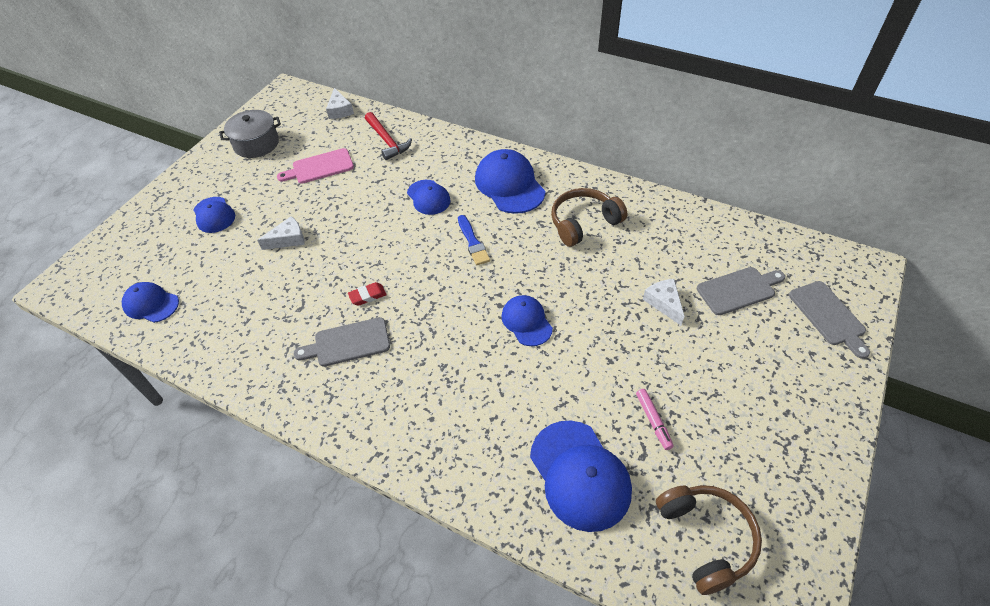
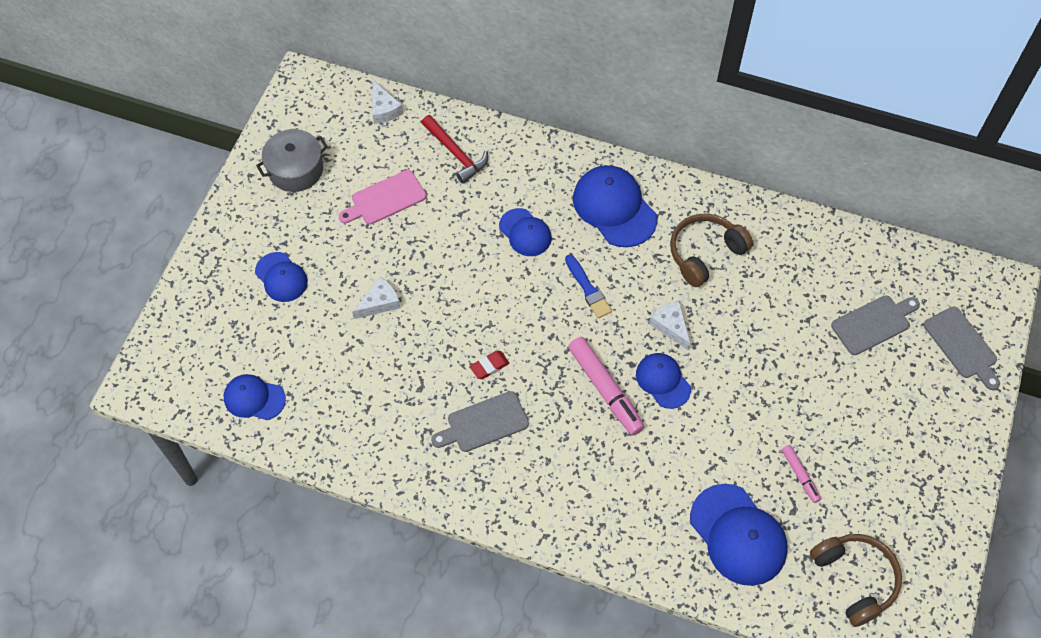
camera: 10 degrees left, 10 degrees up
(470, 324) = (605, 389): none -> pink marker
(664, 303) = (799, 346): white cheese -> white cheese (671, 326)

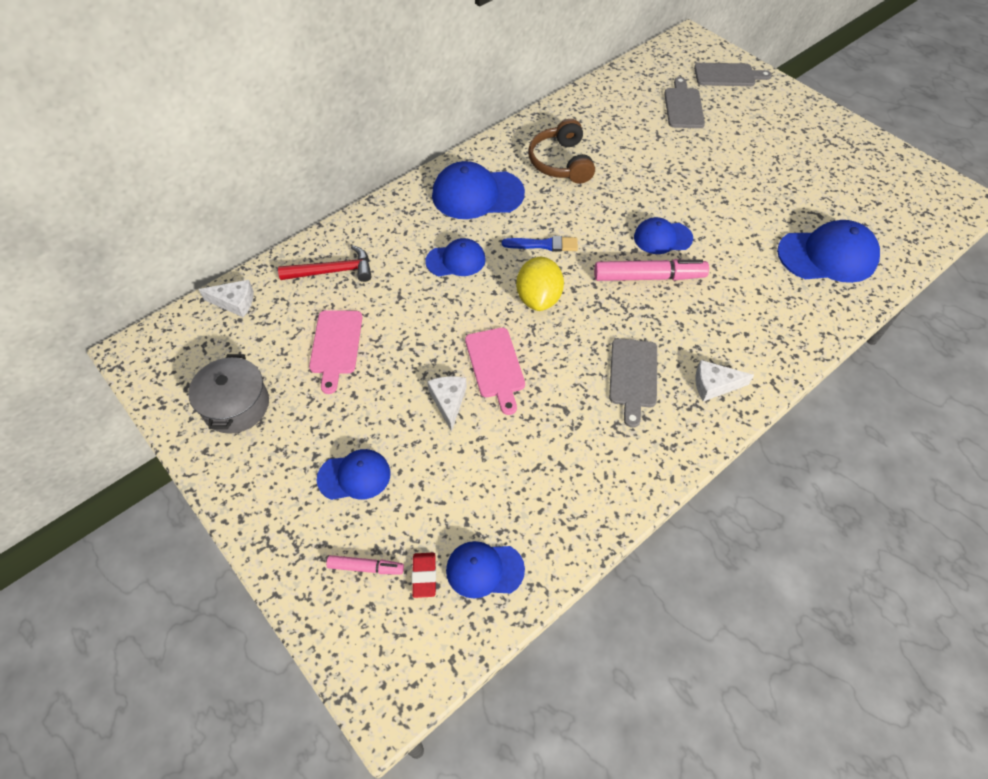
camera: 60 degrees left, 5 degrees down
(254, 398) = (484, 569): blue cap -> blue cap turned 45 degrees clockwise
(433, 317) = (495, 366): none -> pink cutting board
(489, 366) = (576, 346): red eraser -> red eraser (424, 576)
(523, 314) = (538, 298): none -> yellow lemon
(671, 326) = (614, 211): white cheese -> white cheese (714, 385)
(800, 475) = (791, 198): pink marker -> pink marker (366, 567)
(855, 579) = (893, 208): brown headphones -> none

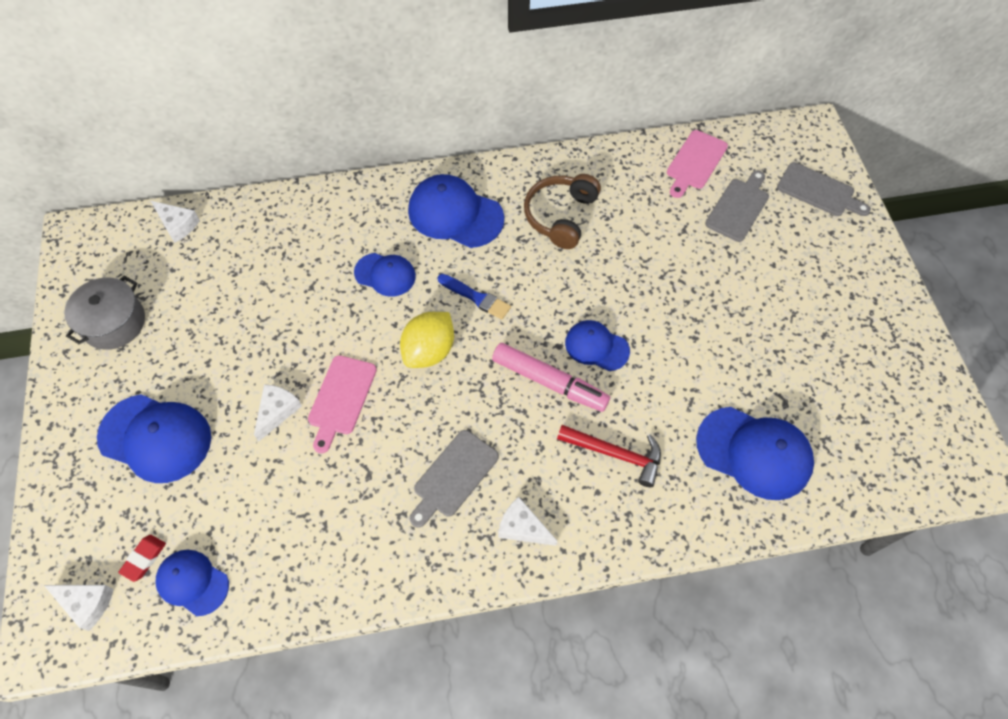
camera: 30 degrees right, 5 degrees up
(333, 271) = (274, 234): red hammer -> red hammer (615, 454)
(336, 346) = (226, 308): pink cutting board -> pink cutting board (695, 162)
(354, 476) = (155, 438): blue cap -> blue cap, size x1.65
(366, 567) = (107, 524): pink marker -> none
(400, 642) = (86, 603): none -> white cheese

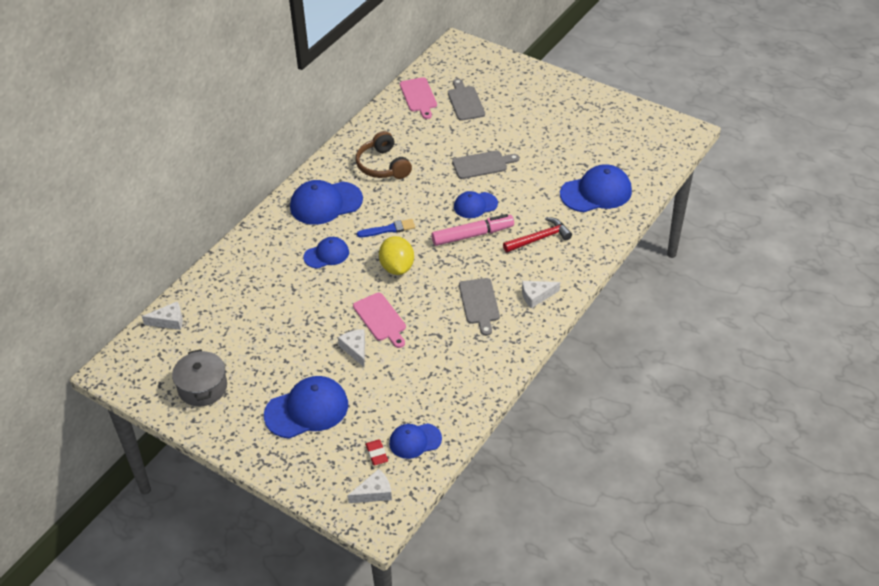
camera: 45 degrees left, 15 degrees down
(819, 191) = (493, 70): grey cutting board -> grey cutting board (482, 165)

